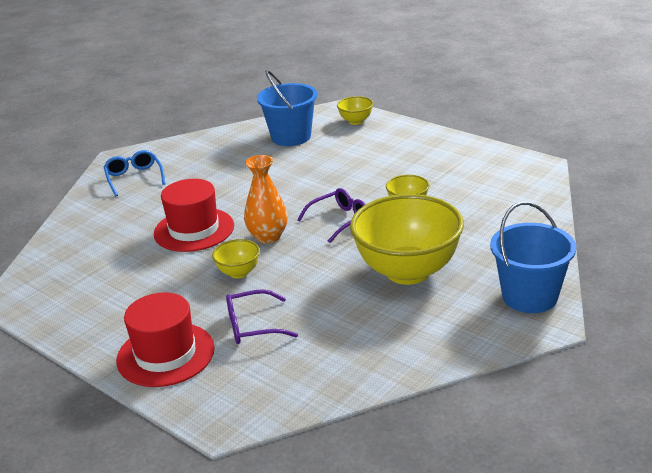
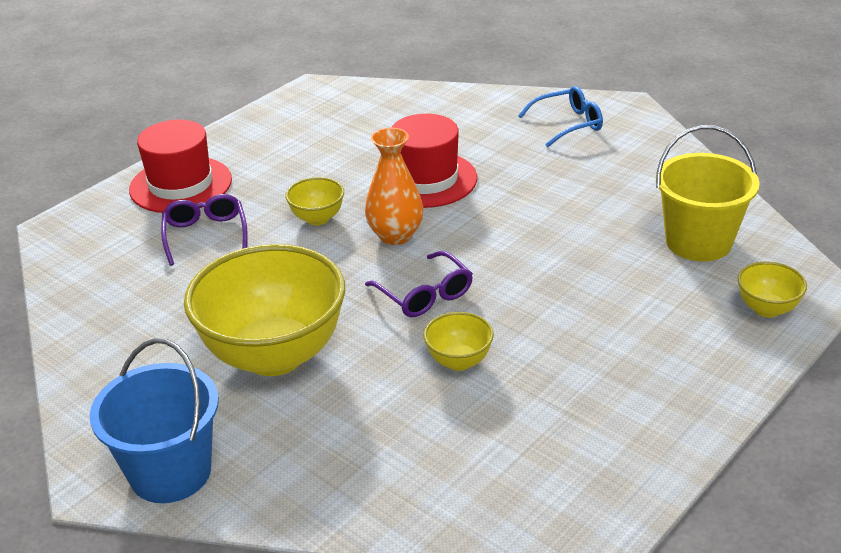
camera: 90 degrees right, 5 degrees up
(291, 137) = (698, 242): blue bucket -> yellow bucket

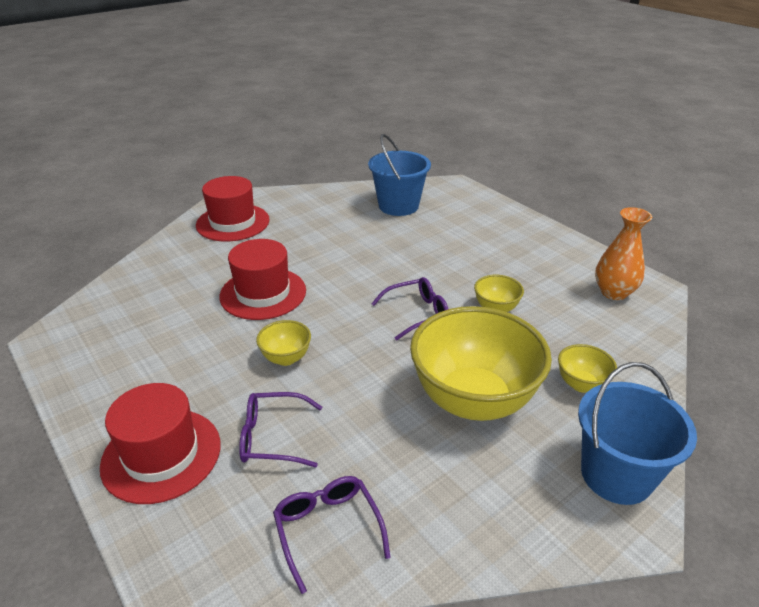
camera: 80 degrees left, 0 degrees up
(103, 285) = (328, 529): none -> purple glasses
(395, 235) = (334, 318): orange vase -> orange vase (613, 292)
(568, 124) = (233, 222): blue glasses -> red hat
(698, 242) = (398, 206): yellow bucket -> blue bucket
(767, 309) = (467, 200): yellow bowl -> yellow bowl (581, 384)

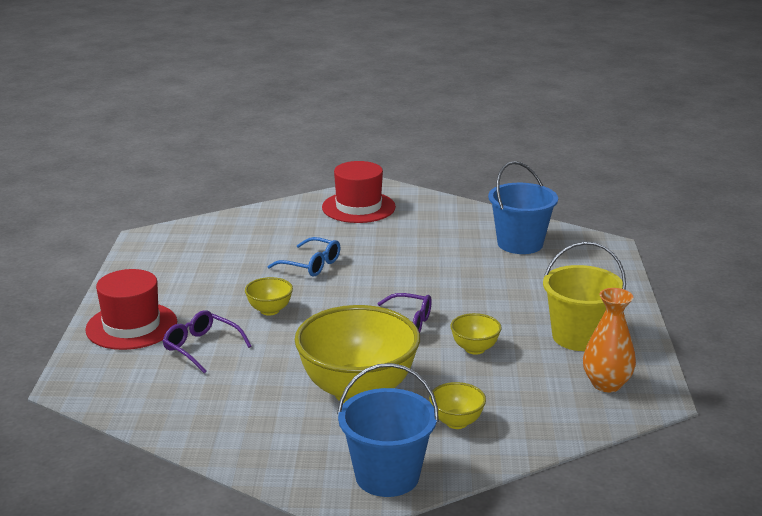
camera: 40 degrees right, 10 degrees down
(263, 293) = (311, 265): red hat -> blue glasses
(328, 529) = (170, 404): purple glasses -> none
(542, 263) = (578, 337): none -> yellow bucket

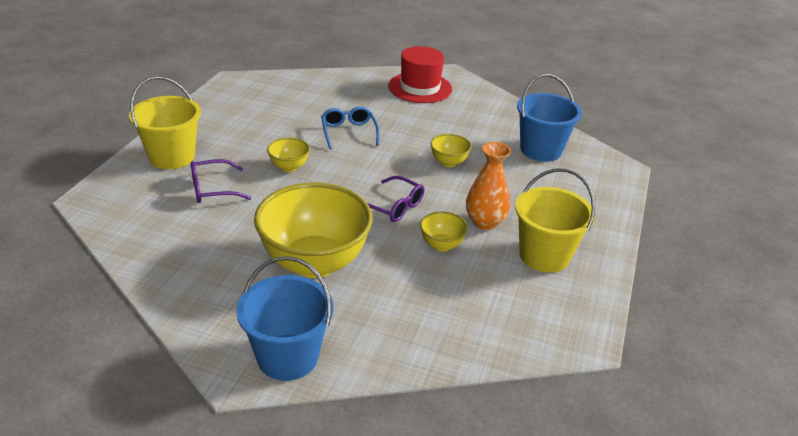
camera: 15 degrees right, 10 degrees up
(131, 326) = (172, 157): red hat -> yellow bucket
(201, 347) = (213, 189): purple glasses -> purple glasses turned 75 degrees counterclockwise
(311, 265) = (349, 132): blue glasses -> blue glasses turned 150 degrees counterclockwise
(456, 422) = (382, 317): yellow bowl -> yellow bowl (448, 162)
(606, 384) = (544, 312): orange vase -> orange vase (485, 222)

